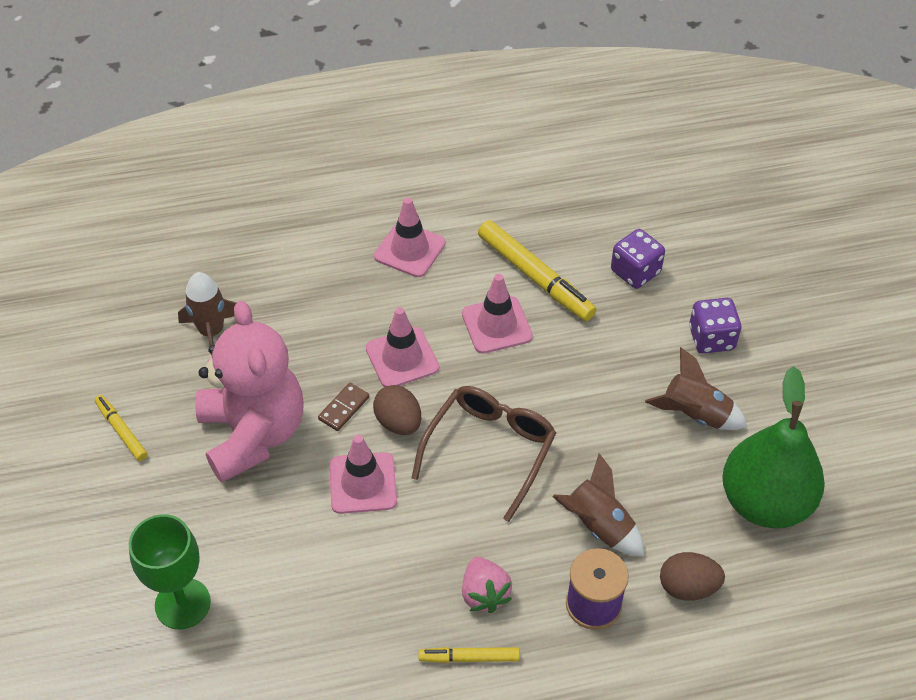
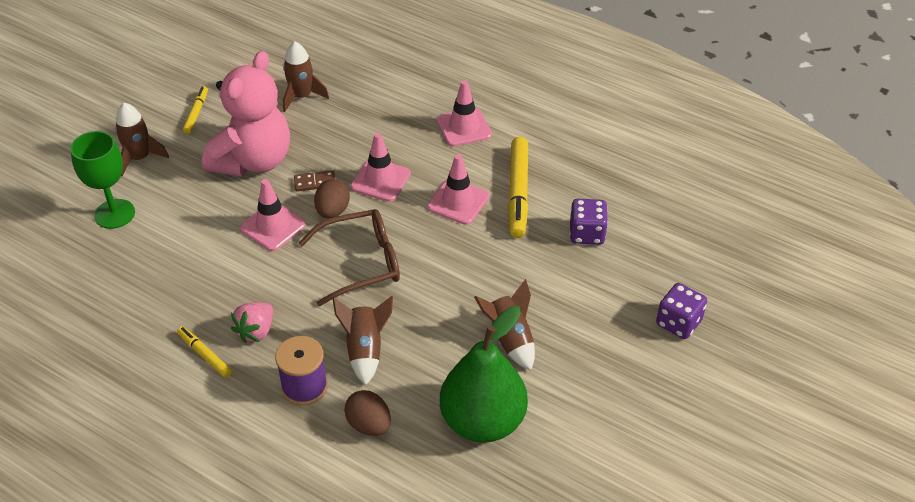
camera: 45 degrees right, 5 degrees down
(126, 525) = (139, 158): none -> brown rocket
(711, 338) = (583, 306): purple dice -> purple dice (678, 323)

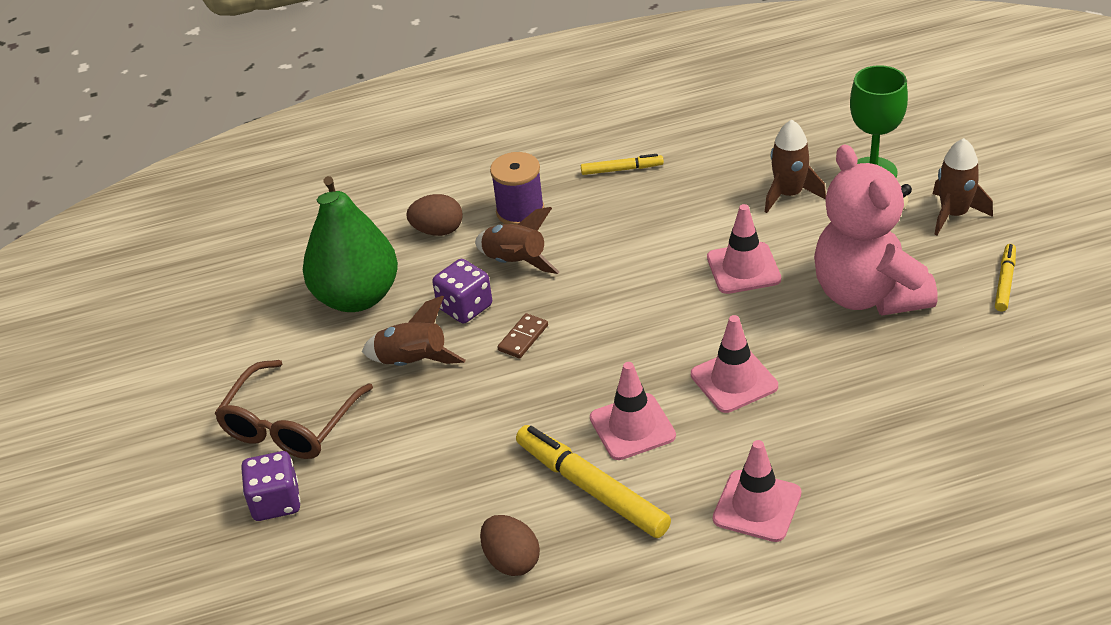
camera: 135 degrees right, 5 degrees down
(196, 113) = (1004, 282): yellow marker -> yellow marker turned 120 degrees counterclockwise
(256, 331) = (614, 207): pink strawberry -> none
(302, 96) = (962, 383): brown rocket -> brown rocket (789, 194)
(315, 182) = (783, 326): brown domino -> brown domino (523, 338)
(333, 211) = (722, 320): brown egg -> brown egg (511, 561)
(361, 263) = (624, 308): brown glasses -> brown glasses (290, 424)
(587, 234) = (466, 509): purple dice -> purple dice (465, 307)

